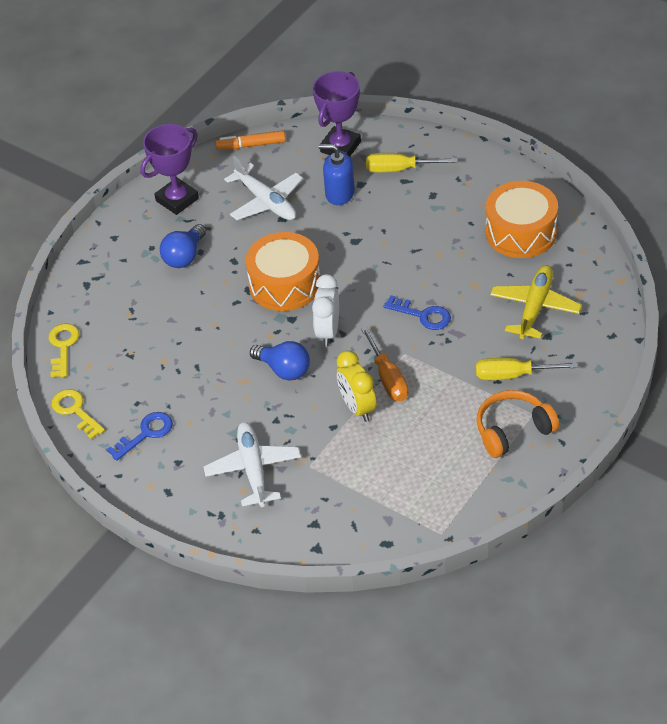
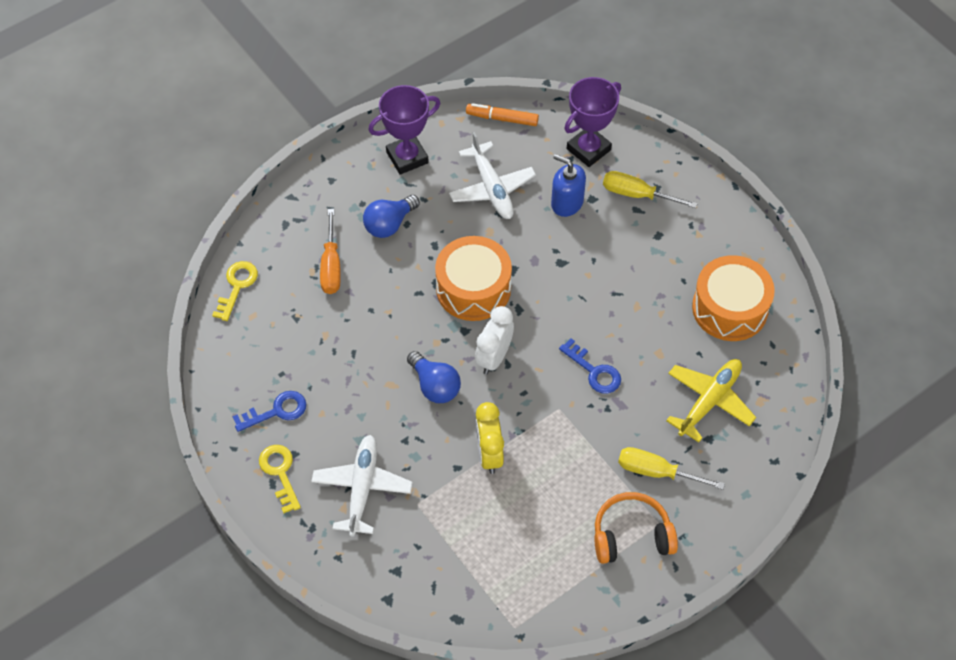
camera: 15 degrees right, 10 degrees up
(75, 411) = (221, 362): yellow key -> yellow key (280, 473)
(387, 377) = (531, 431): orange screwdriver -> orange screwdriver (331, 265)

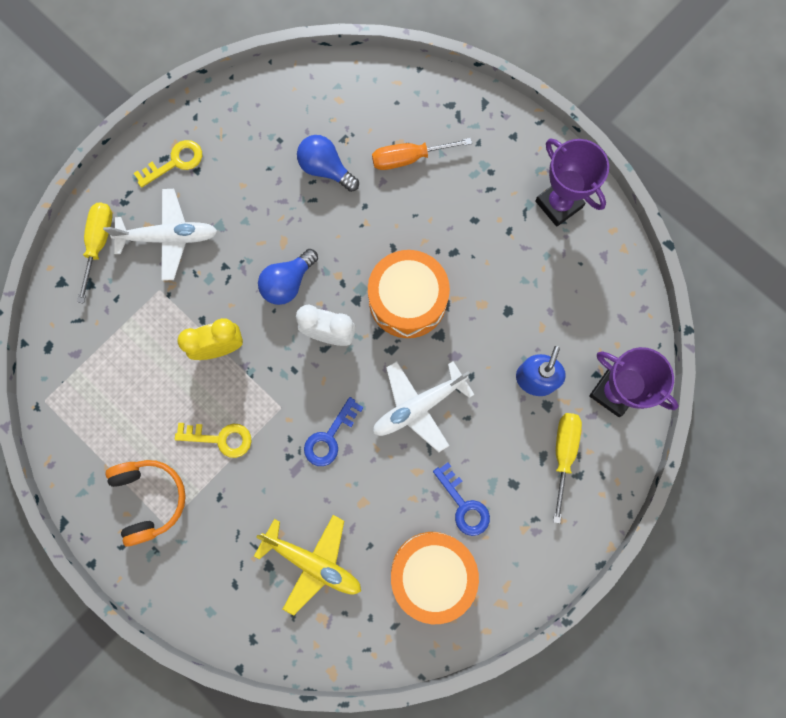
camera: 80 degrees right, 20 degrees up
(237, 286) = (369, 78): yellow key -> yellow key (220, 438)
(276, 411) = (238, 144): blue key -> blue key (464, 505)
(389, 224) = (470, 203): blue light bulb -> blue light bulb (326, 169)
(491, 188) = (538, 297): white plane -> white plane (419, 406)
(502, 118) = (634, 292): orange marker -> none
(657, 472) = (222, 516): yellow screwdriver -> yellow screwdriver (99, 244)

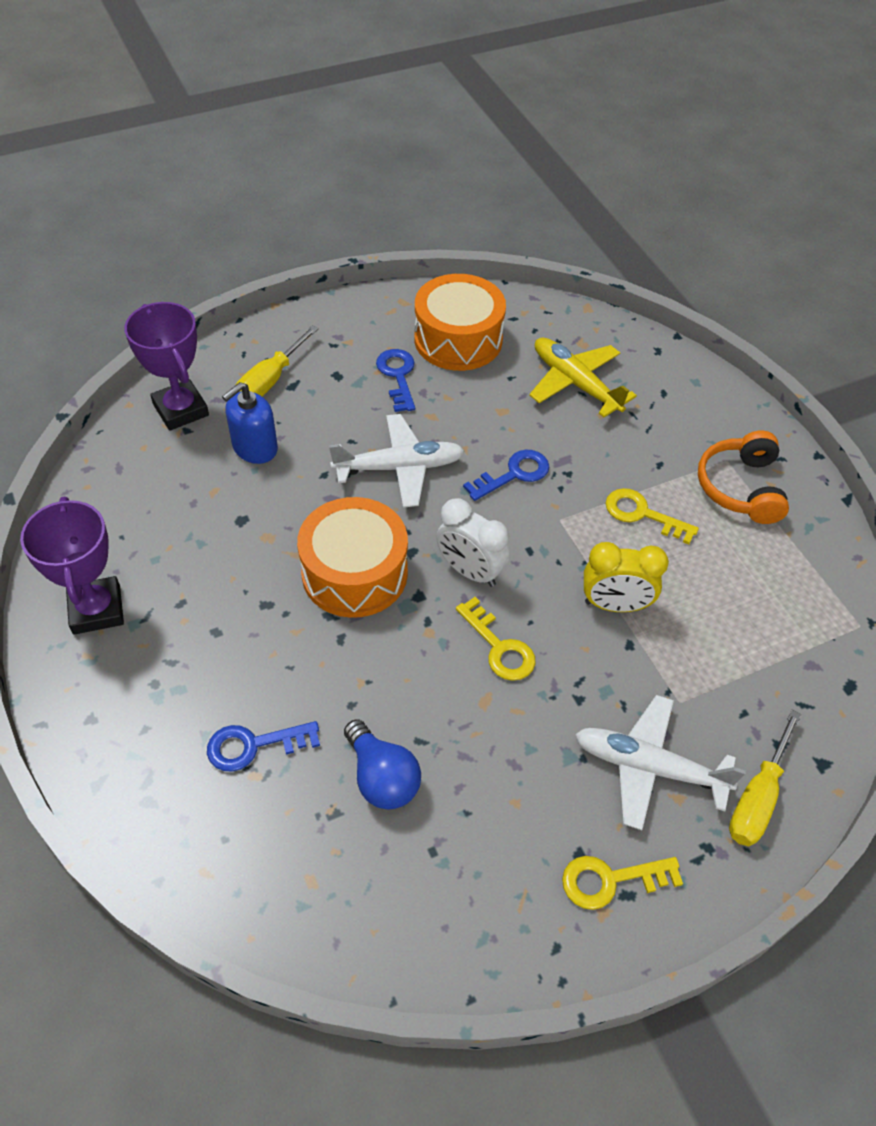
camera: 160 degrees left, 25 degrees down
(288, 283) = (499, 647): blue light bulb -> yellow key
(409, 158) = (254, 745): orange screwdriver -> blue key

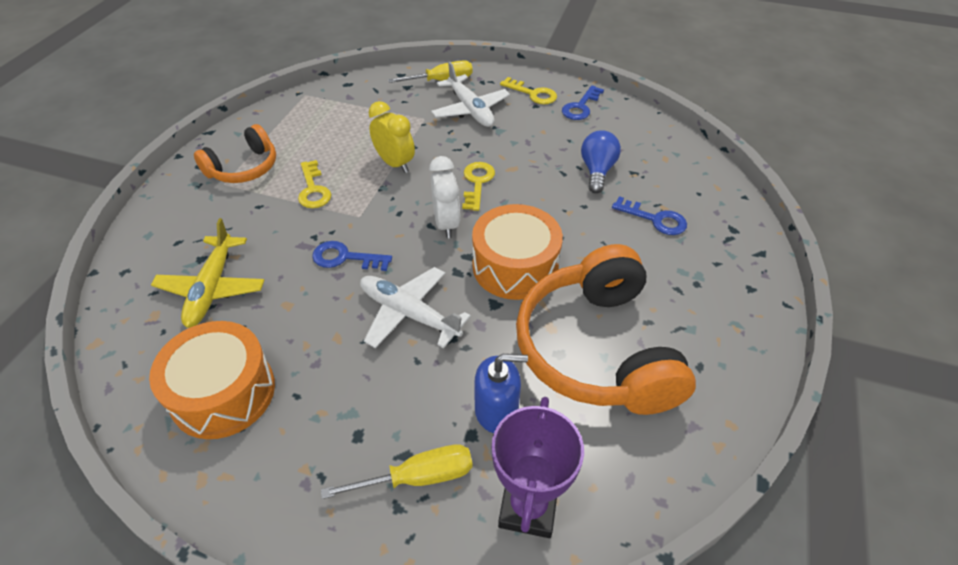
camera: 135 degrees left, 5 degrees down
(97, 609) = (714, 356): purple trophy -> none
(211, 545) = (597, 349): none -> orange headphones
(397, 376) = (314, 394): blue key -> blue key (581, 107)

